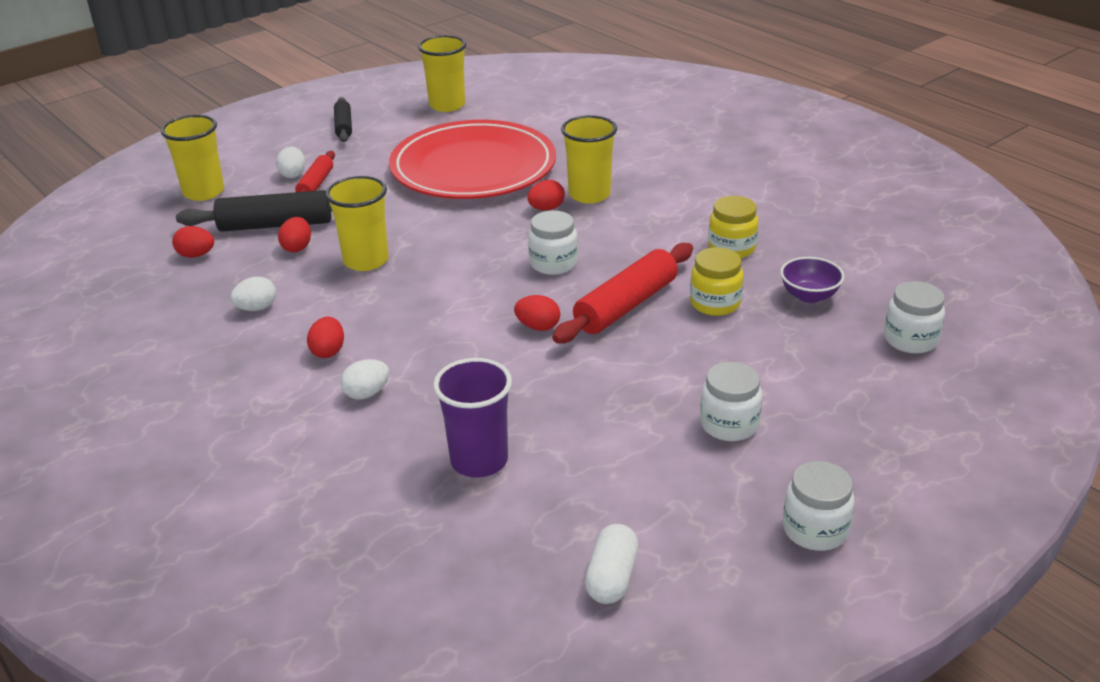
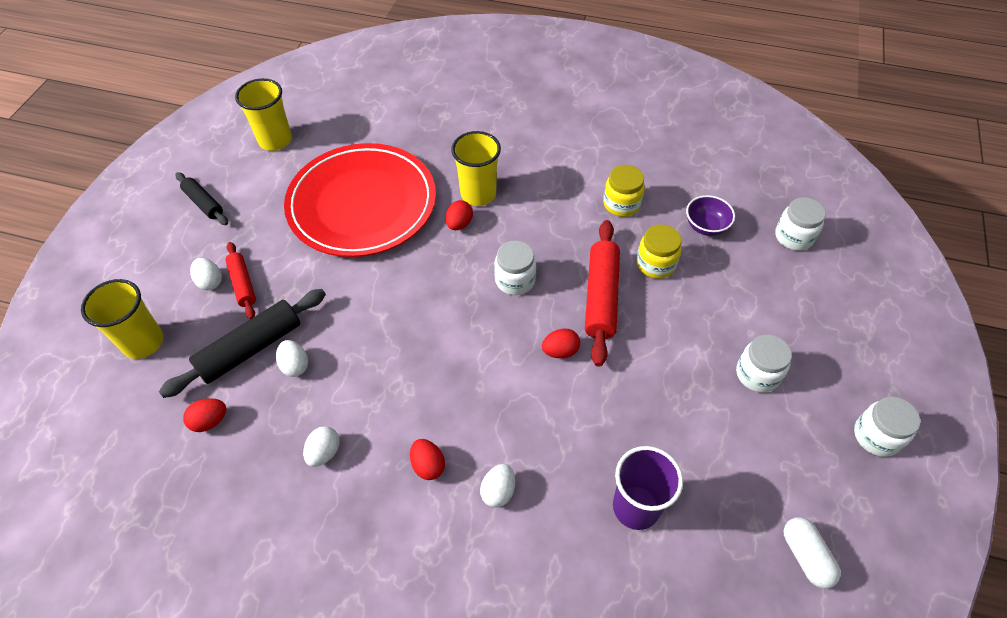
camera: 35 degrees left, 20 degrees up
(297, 247) = (295, 365): red egg -> white egg
(366, 260) = (368, 350): yellow cup -> none

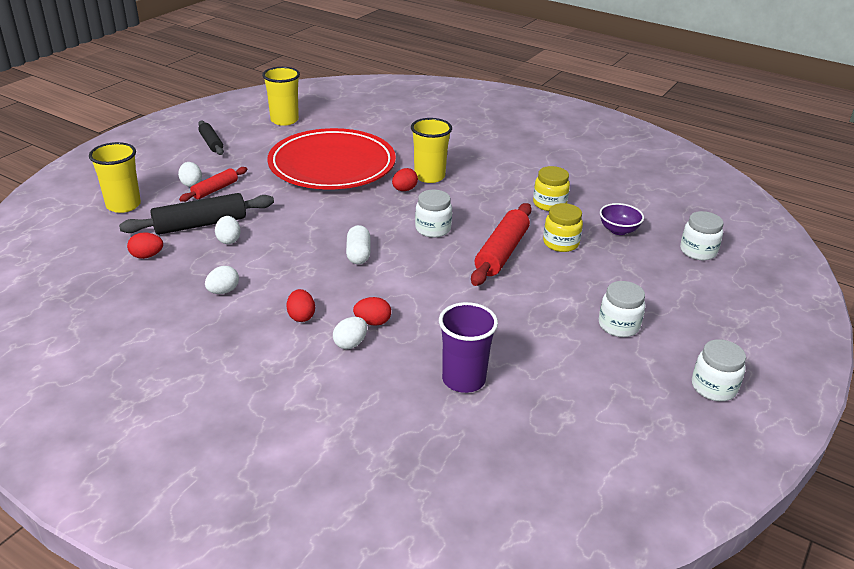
camera: 15 degrees right, 20 degrees down
(243, 284) = (215, 190): red rolling pin -> red rolling pin turned 45 degrees clockwise
(560, 351) = (448, 276): red egg -> red egg (372, 322)
(805, 556) = (604, 445): white capsule -> white capsule (358, 254)

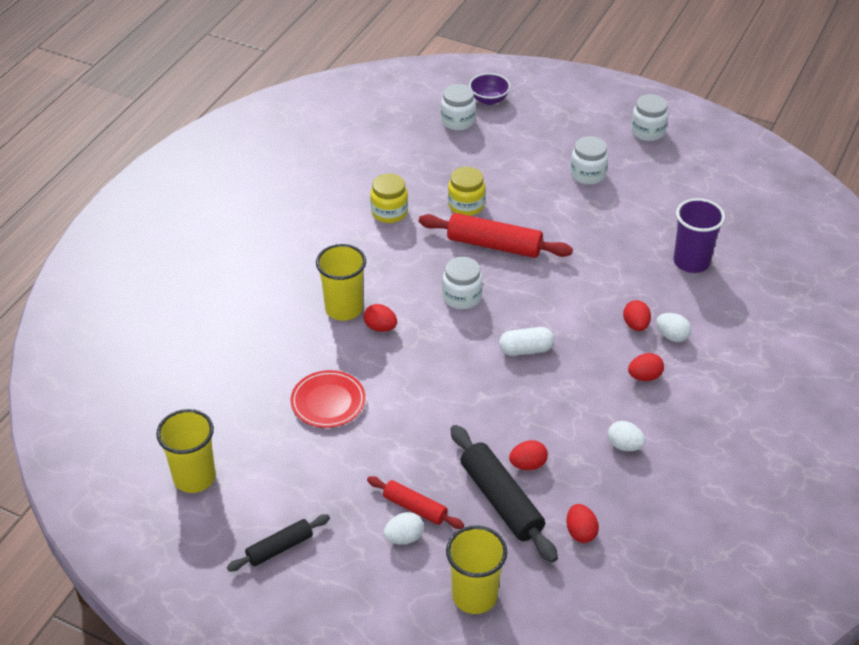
camera: 95 degrees left, 10 degrees up
(229, 240) = (528, 464): white egg -> red egg
(332, 165) = (328, 402): red plate -> red plate, size x0.45
(618, 230) = (432, 167): purple bowl -> purple bowl (489, 100)

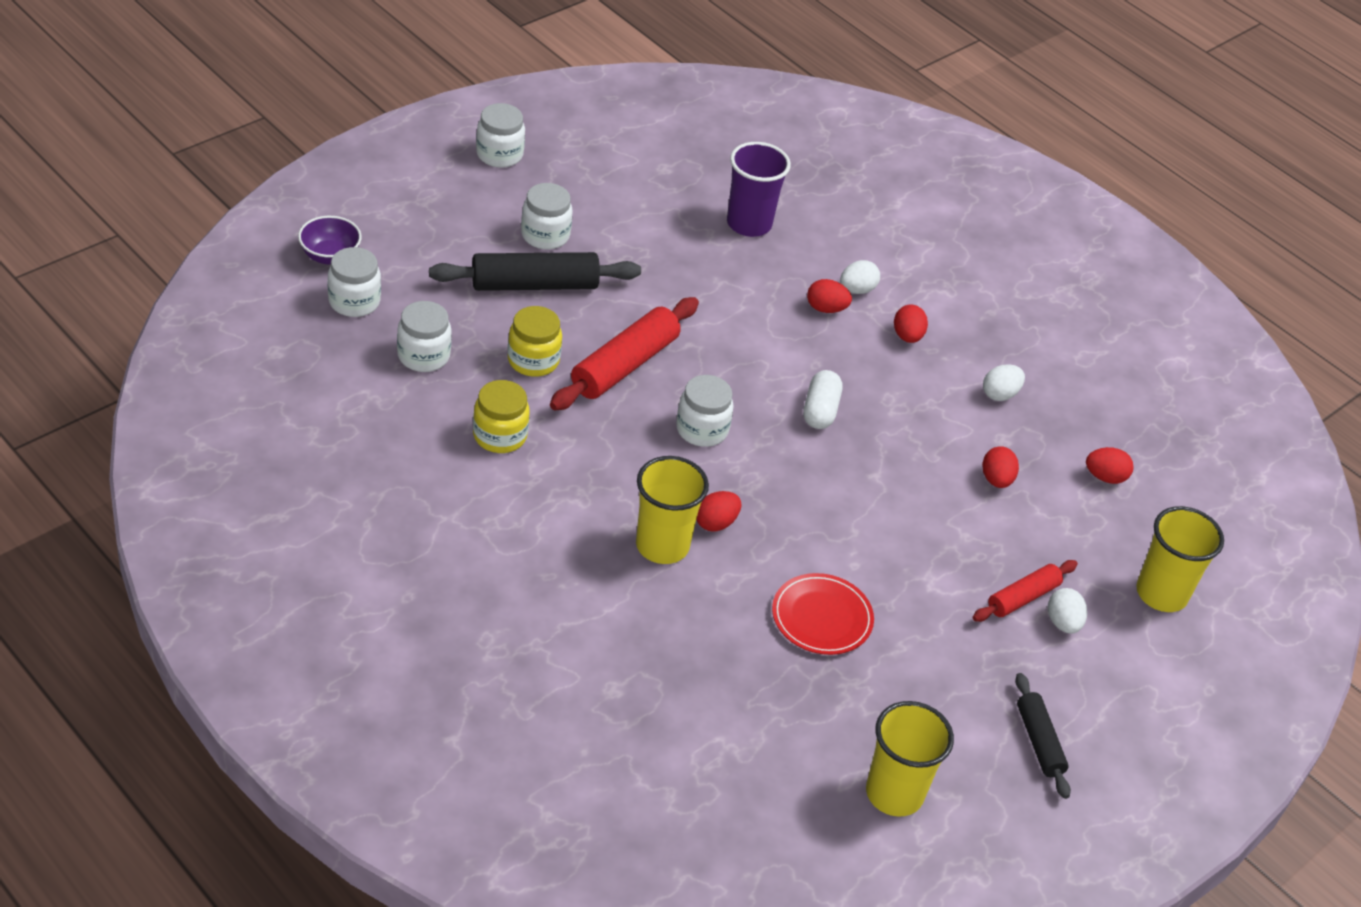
camera: 75 degrees left, 0 degrees up
(434, 161) = (423, 356): none -> white jar
(501, 500) = (1039, 521): black rolling pin -> black rolling pin (534, 284)

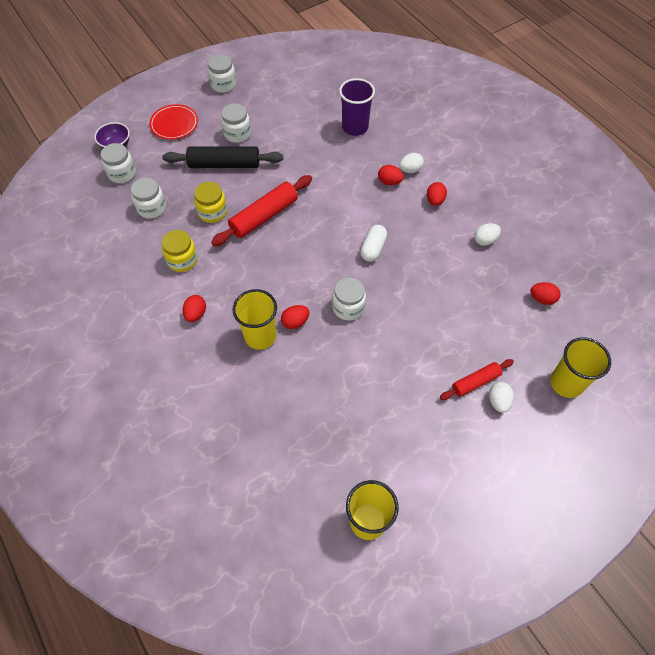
camera: 15 degrees right, 15 degrees up
(702, 430) = (300, 259): white jar -> white jar (348, 307)
(821, 617) = (346, 390): red plate -> red plate (174, 124)
(996, 480) = (473, 298): red egg -> red egg (196, 314)
(1039, 741) = (469, 488): black rolling pin -> none

